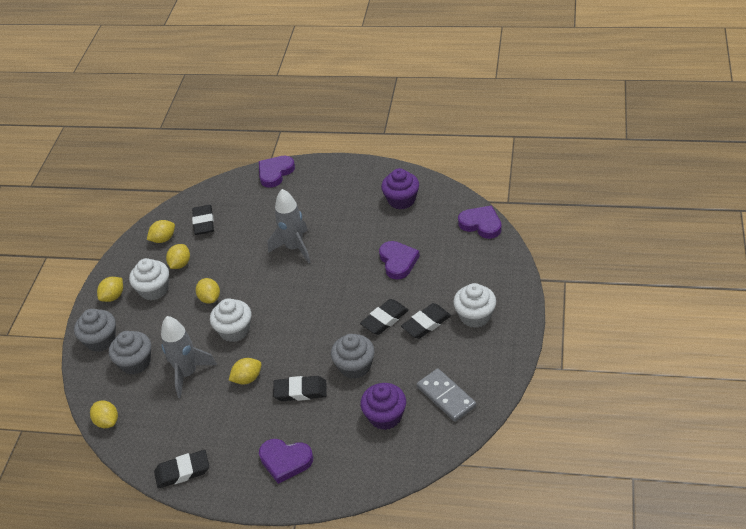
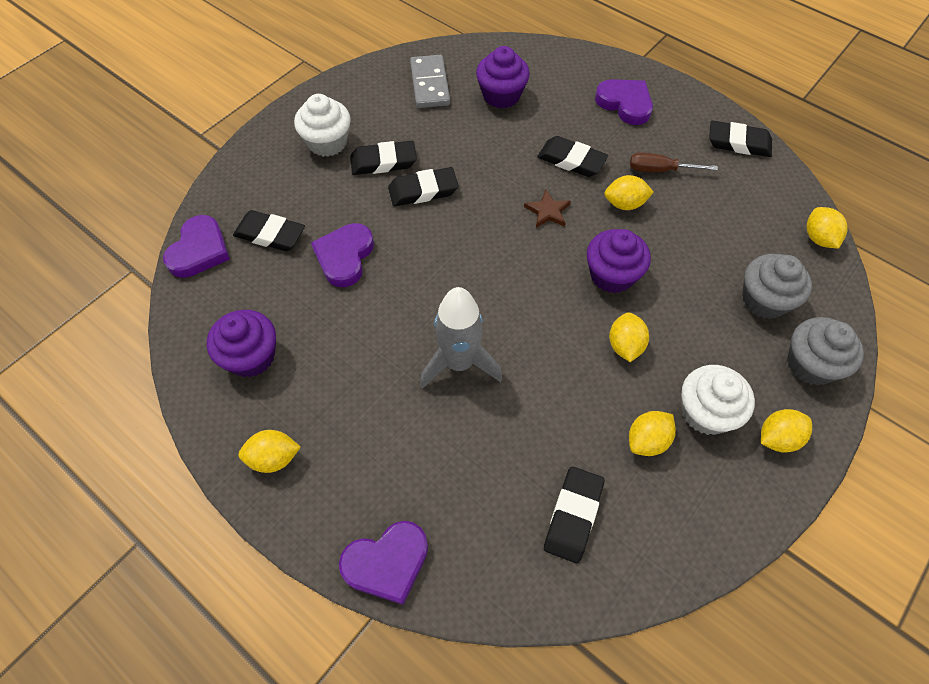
camera: 155 degrees left, 15 degrees up
(163, 239) = (658, 520): yellow lemon -> yellow lemon (274, 458)
(188, 374) = (697, 247): grey rocket -> none
(234, 330) = (612, 275): white cupcake -> purple cupcake
(234, 416) = (659, 170): none -> brown screwdriver
(295, 348) = (547, 211): none -> brown star
(355, 366) = (495, 156): grey cupcake -> none
(451, 250) = (270, 234): none -> black eraser
(481, 224) = (199, 250): purple heart -> purple heart turned 135 degrees counterclockwise

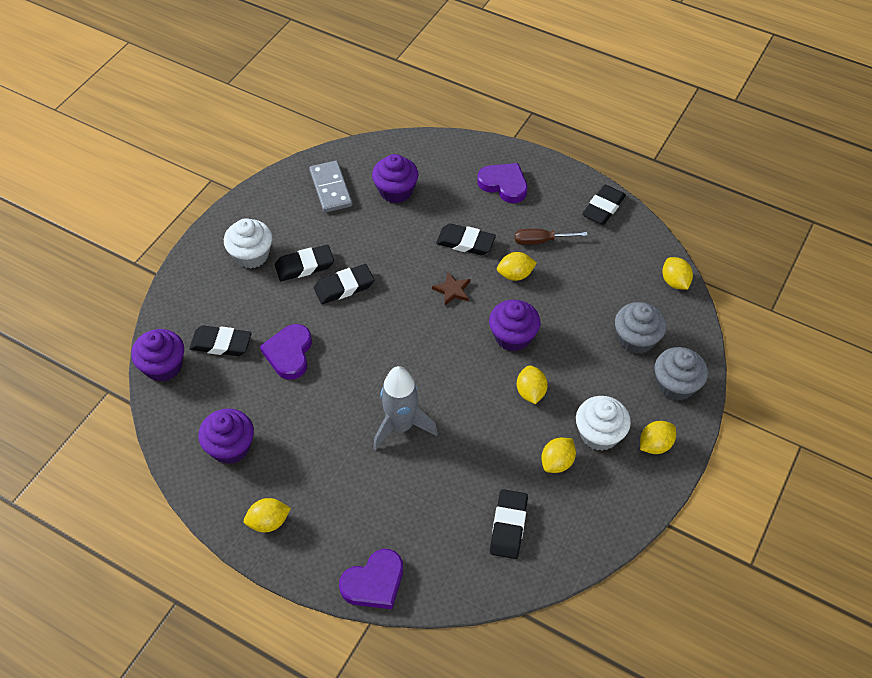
camera: 10 degrees left, 5 degrees down
(199, 250) = (163, 366): purple heart -> purple cupcake
(738, 143) = (603, 207): black eraser -> black eraser turned 60 degrees counterclockwise

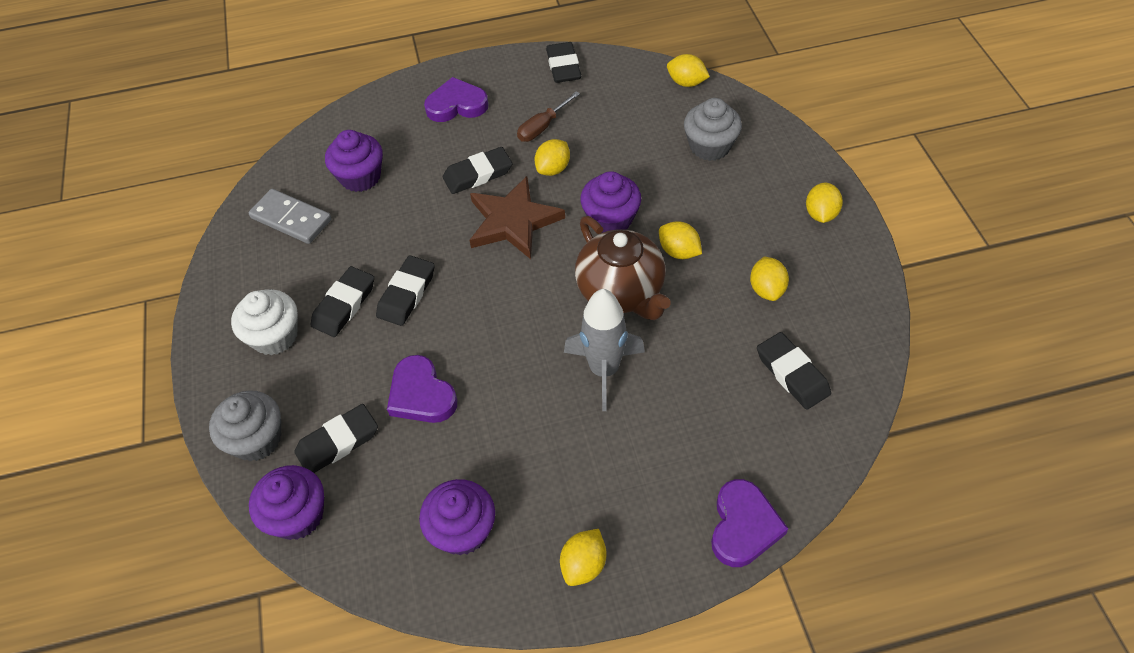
camera: 40 degrees left, 0 degrees up
(452, 290) = (513, 221): brown star -> brown star, size x2.08
(466, 387) = (621, 291): none -> brown teapot
(599, 434) = (771, 240): white cupcake -> none
(675, 385) = (780, 157): grey cupcake -> grey cupcake (257, 439)

